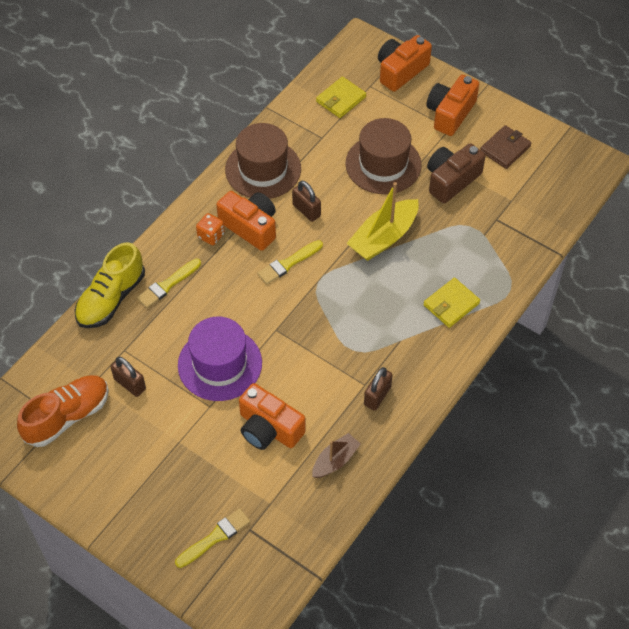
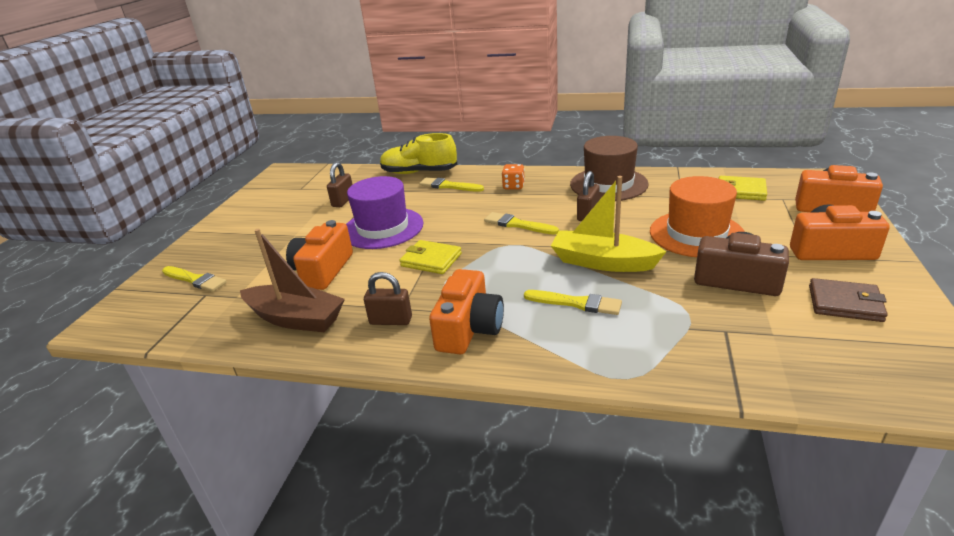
camera: 70 degrees right, 25 degrees down
(67, 416) = (303, 190): orange shoe -> none
(250, 227) = (540, 197): orange camera -> orange camera (469, 329)
(335, 460) = (296, 319): brown boat -> brown boat, size x1.68
(383, 164) = (696, 234): brown hat -> orange hat
(424, 278) = (576, 303): none -> yellow brush
(451, 304) = (556, 334): yellow wallet -> yellow wallet (431, 260)

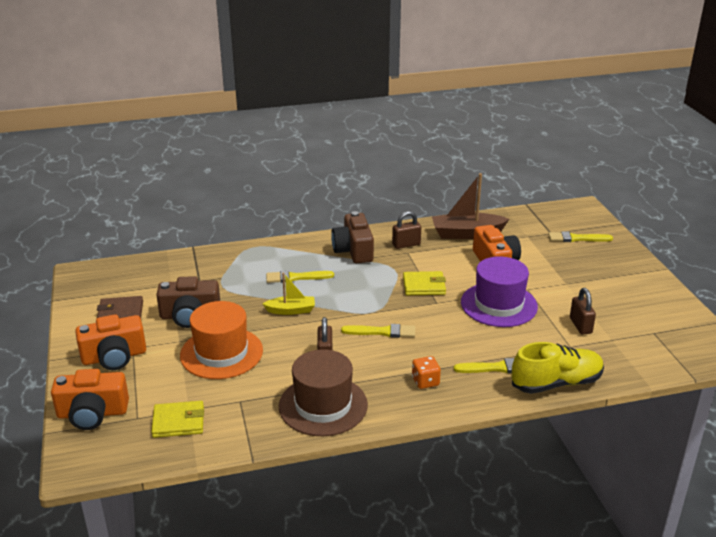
camera: 150 degrees right, 0 degrees up
(469, 329) = (353, 250): orange camera -> brown camera
(602, 262) = (291, 310): yellow boat -> yellow boat, size x0.59

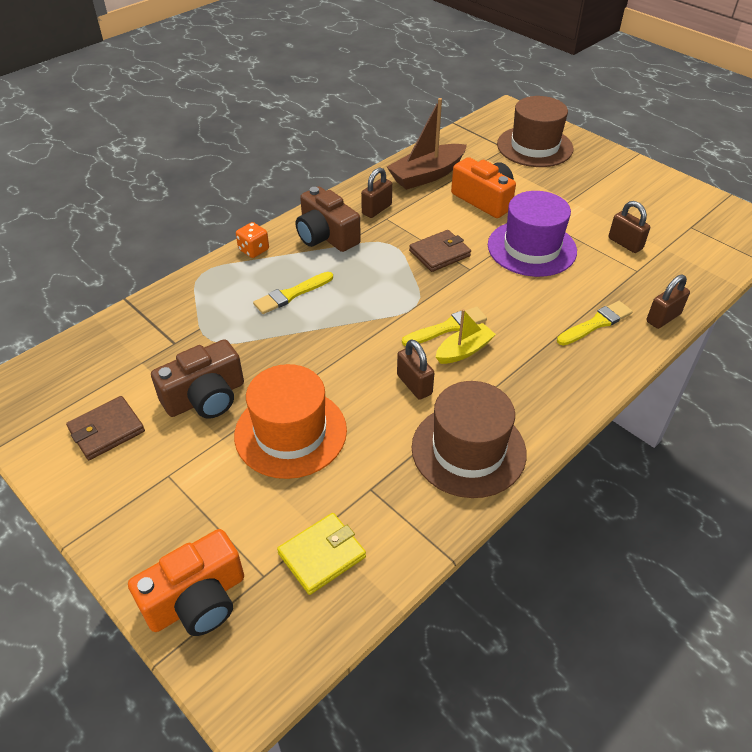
camera: 30 degrees left, 15 degrees up
(114, 357) = (154, 500): orange camera -> none
(291, 310) = (323, 340): yellow boat -> yellow boat (464, 350)
(424, 286) = (439, 253): yellow wallet -> brown wallet
(425, 381) = (544, 370): orange dice -> orange dice (254, 250)
(556, 383) = (663, 318): yellow shoe -> brown padlock
(576, 238) = (534, 146): yellow brush -> brown hat

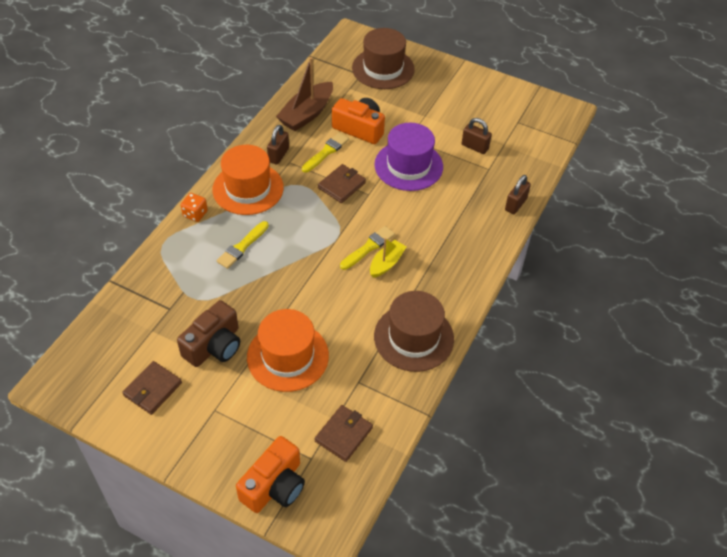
camera: 20 degrees left, 5 degrees up
(322, 555) = (343, 434): yellow wallet -> brown wallet
(326, 236) = (248, 188): brown camera -> orange hat
(414, 384) = (360, 298): brown padlock -> none
(596, 323) = (471, 220): yellow brush -> yellow brush (326, 152)

